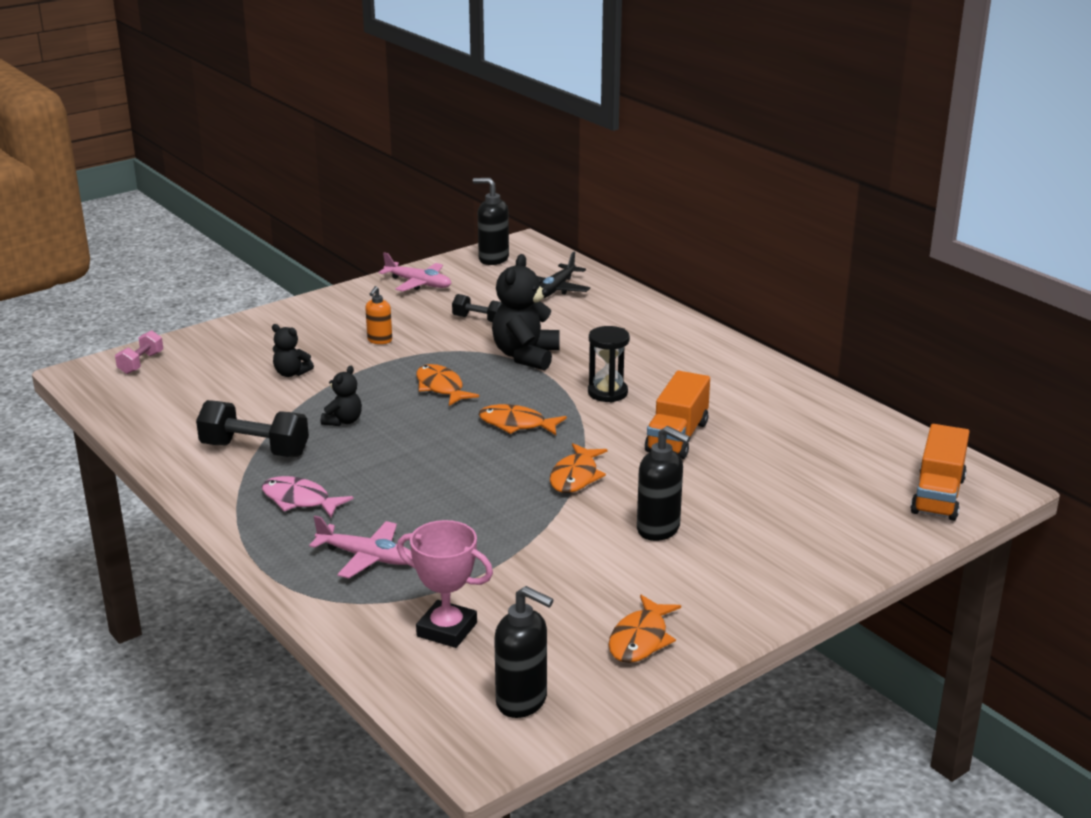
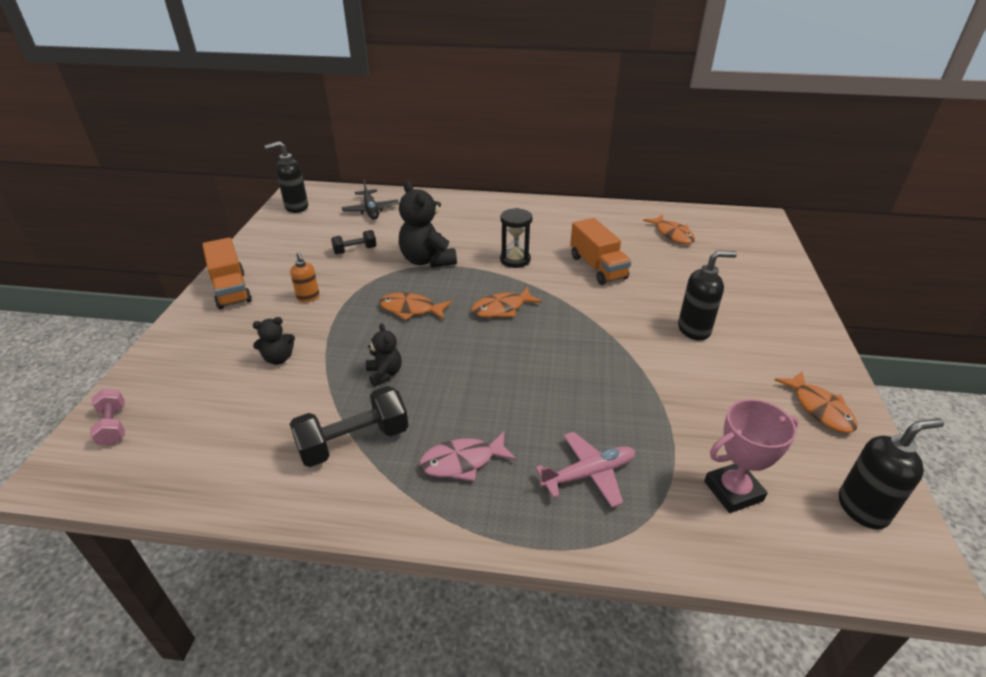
camera: 45 degrees left, 10 degrees up
(418, 283) = (269, 244): pink plane -> none
(575, 477) = (595, 323): orange fish -> orange fish (672, 234)
(938, 495) = (753, 235): orange truck -> orange truck (231, 289)

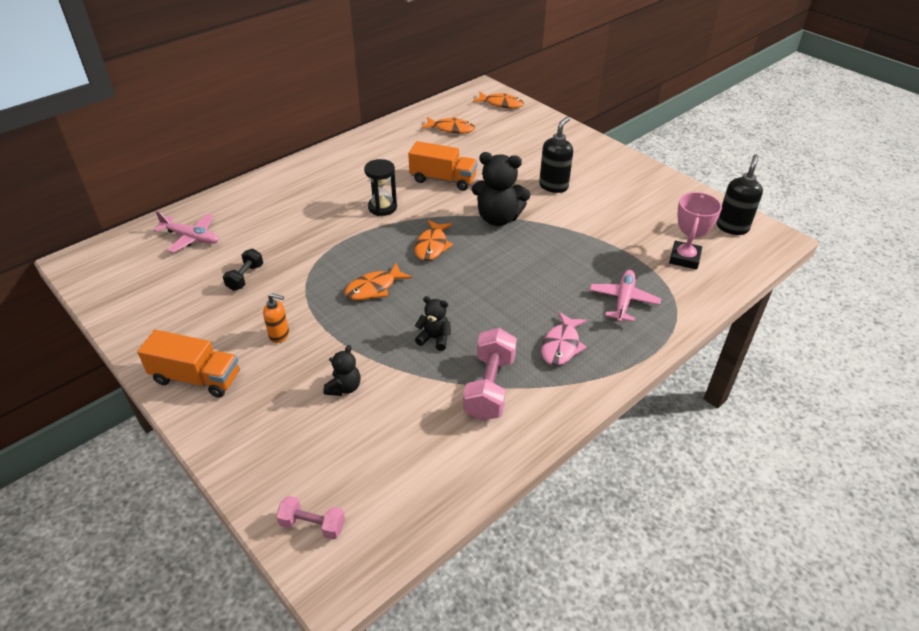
camera: 50 degrees left, 5 degrees up
(296, 207) = (108, 278): black soap dispenser -> none
(354, 442) = (489, 387): black dumbbell -> pink dumbbell
(371, 210) = (191, 238): black plane -> pink plane
(427, 260) = (320, 247): black teddy bear -> black teddy bear (498, 218)
(819, 409) = (661, 191): orange fish -> orange fish (501, 104)

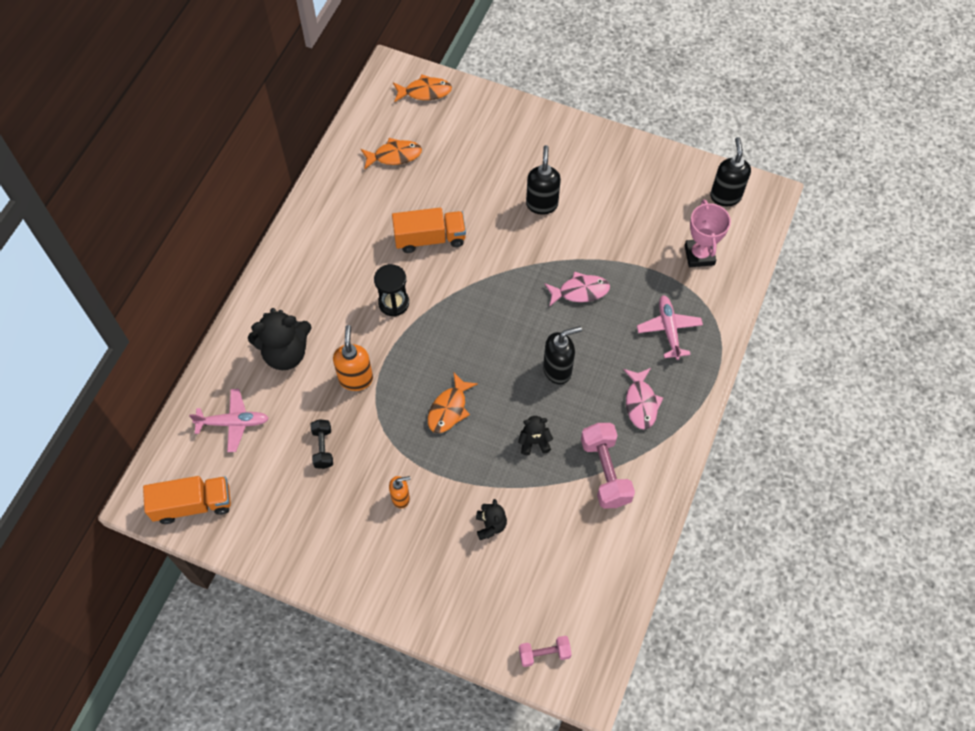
camera: 25 degrees left, 20 degrees up
(196, 378) = (361, 573): orange truck -> orange truck (193, 504)
(312, 243) = (356, 379): none -> orange soap dispenser
(432, 246) = (471, 334): orange fish -> none
(494, 294) = (557, 370): none -> black soap dispenser
(498, 218) = (512, 272): black teddy bear -> black teddy bear (285, 353)
(552, 248) = (580, 291): none -> pink fish

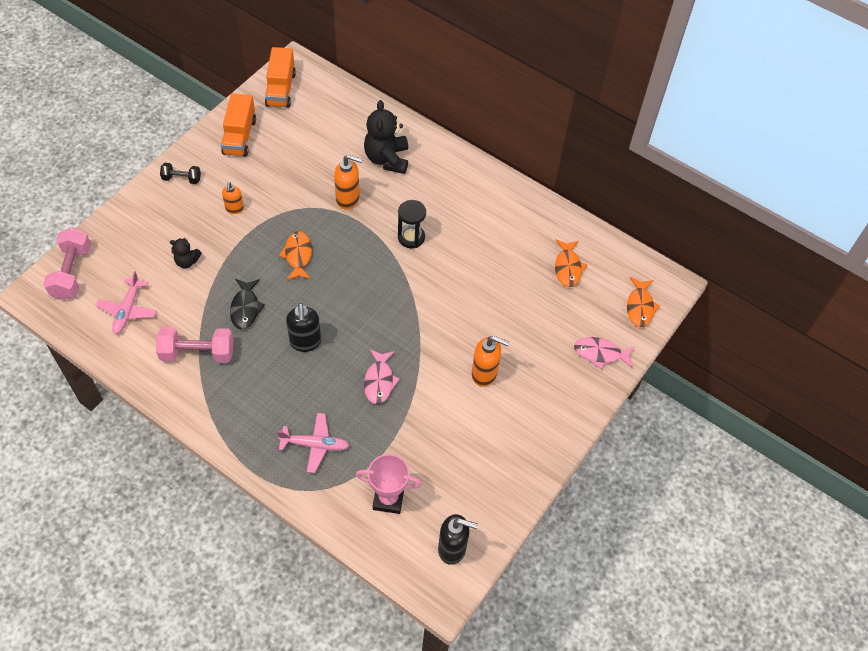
camera: 100 degrees right, 5 degrees down
(233, 423) = (337, 119): pink plane -> pink plane (128, 310)
(323, 448) = (296, 169): black dumbbell -> black dumbbell (182, 179)
(430, 238) = (469, 276): orange truck -> orange truck (239, 136)
(449, 409) = (298, 255): orange fish -> orange fish turned 45 degrees clockwise
(534, 442) = (245, 308): black teddy bear -> black fish
(542, 204) = (484, 374): black soap dispenser -> orange soap dispenser
(544, 653) = (72, 272): pink dumbbell -> pink dumbbell, size x1.73
(641, 403) = (250, 399): pink fish -> pink fish (600, 353)

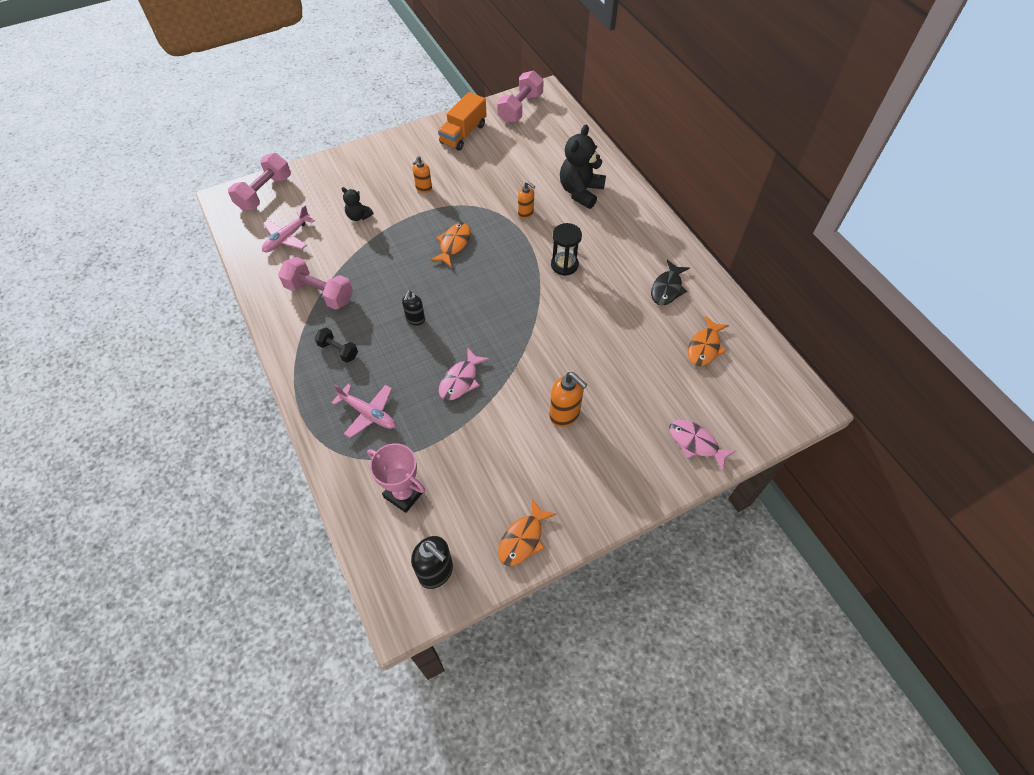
camera: 30 degrees right, 0 degrees up
(182, 179) = (396, 151): black dumbbell -> black dumbbell (338, 350)
(245, 308) = (382, 271): black fish -> black fish (667, 288)
(281, 89) = (520, 108): orange truck -> pink dumbbell
(305, 342) = (415, 320): black soap dispenser -> black soap dispenser, size x0.63
(348, 199) = (526, 213): orange soap dispenser -> orange soap dispenser, size x0.63
(640, 306) = (763, 413): orange fish -> orange fish (523, 538)

